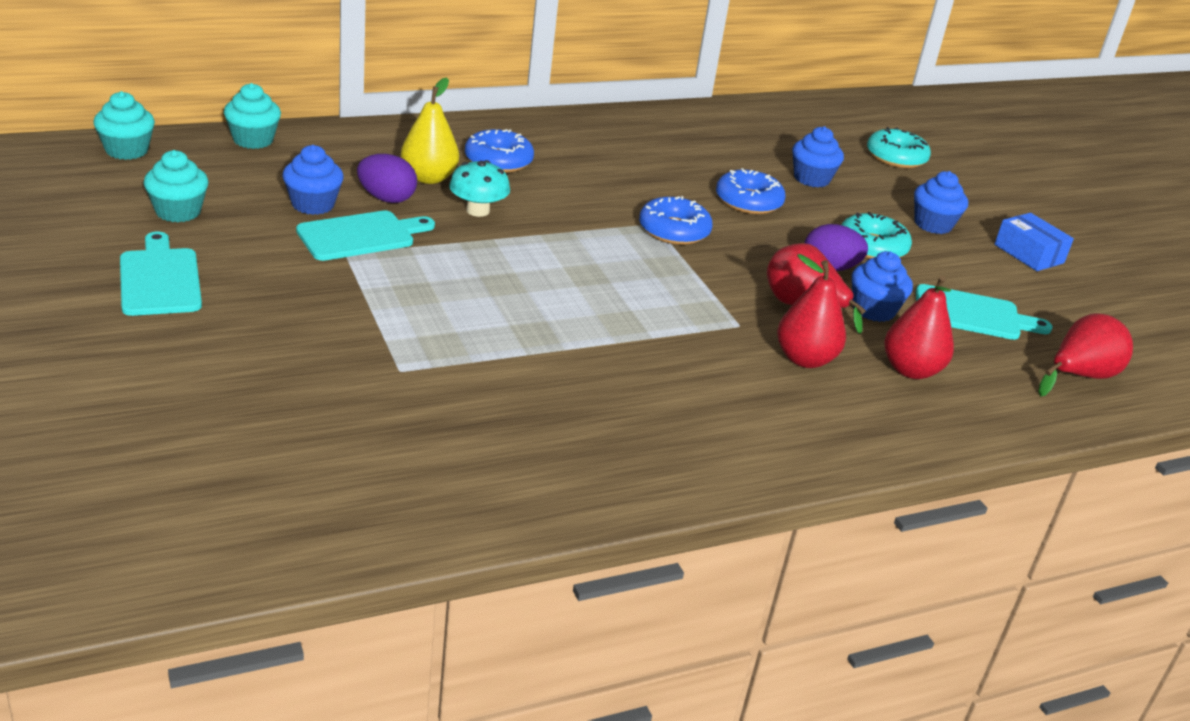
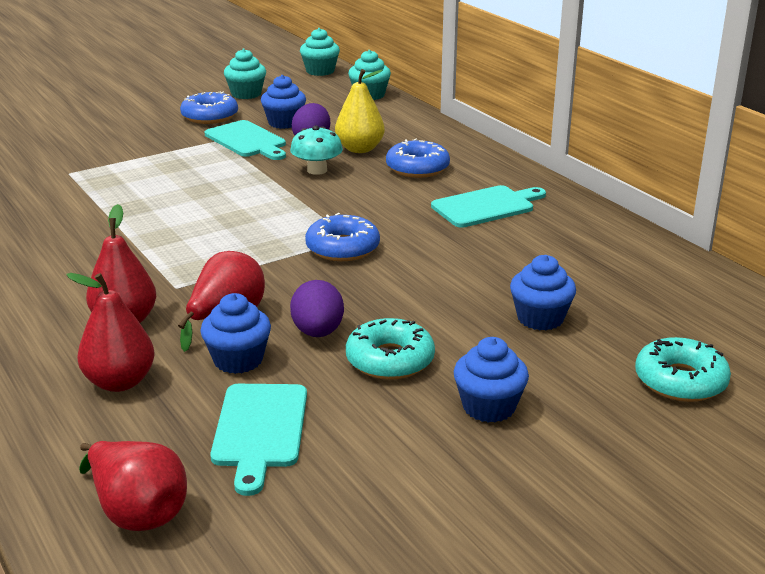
camera: 85 degrees right, 5 degrees down
(160, 279) = (158, 103): turquoise cutting board -> turquoise cutting board (486, 206)
(748, 201) = (441, 282): blue donut -> blue donut (210, 116)
(1029, 254) = (463, 491): blue box -> none

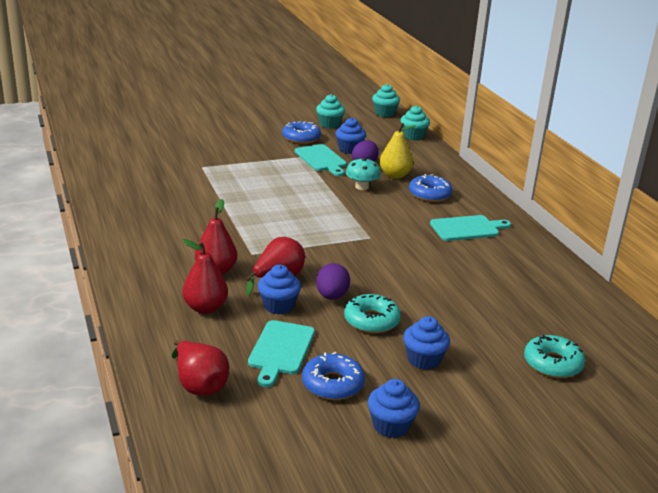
camera: 10 degrees right, 0 degrees up
(342, 248) = (363, 243): blue donut -> blue donut (332, 384)
(540, 318) = (476, 309): blue cupcake -> blue cupcake (391, 426)

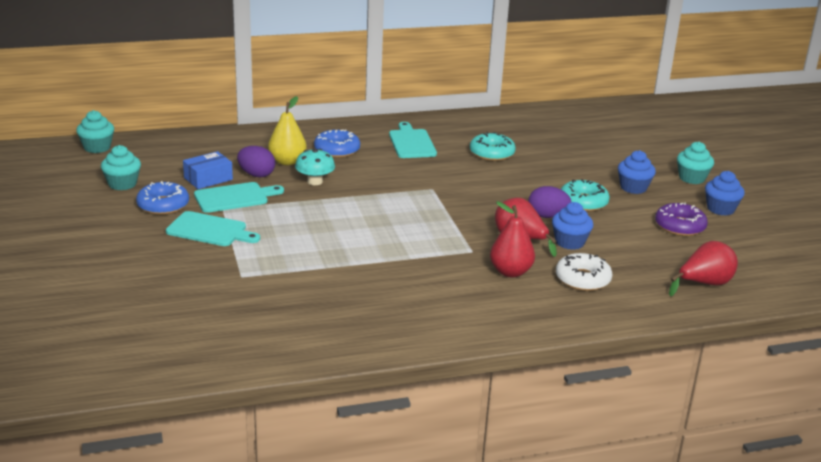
camera: 85 degrees left, 0 degrees up
(205, 308) = (582, 279): red pear -> white donut
(280, 350) = (640, 245): turquoise cutting board -> turquoise cutting board (210, 230)
(332, 384) = (679, 226): blue donut -> purple donut
(349, 149) = (208, 179): blue cupcake -> blue box
(413, 136) = (178, 140): turquoise cupcake -> turquoise cupcake (692, 178)
(552, 364) = (622, 143): turquoise donut -> turquoise donut (492, 153)

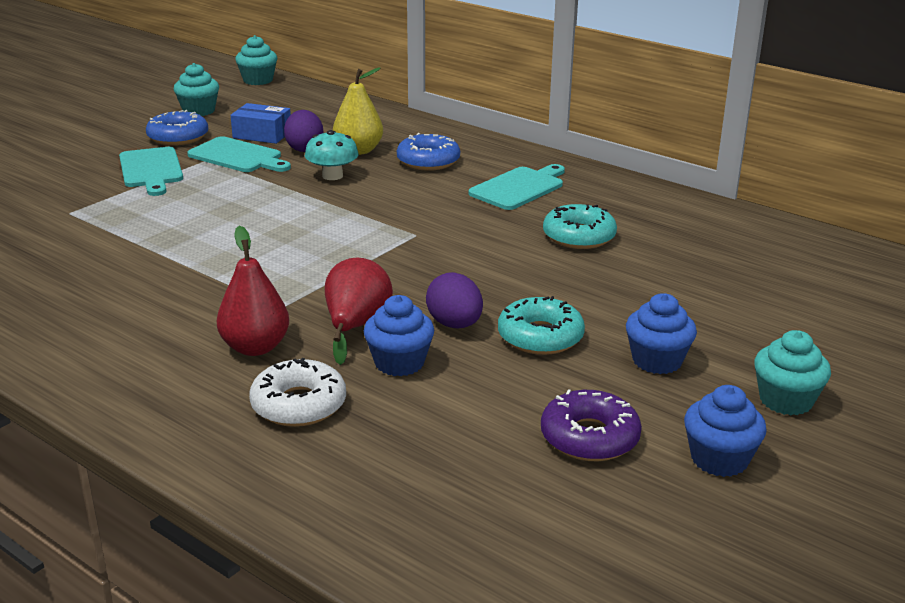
camera: 55 degrees right, 0 degrees up
(704, 284) = (416, 517): red pear -> none

